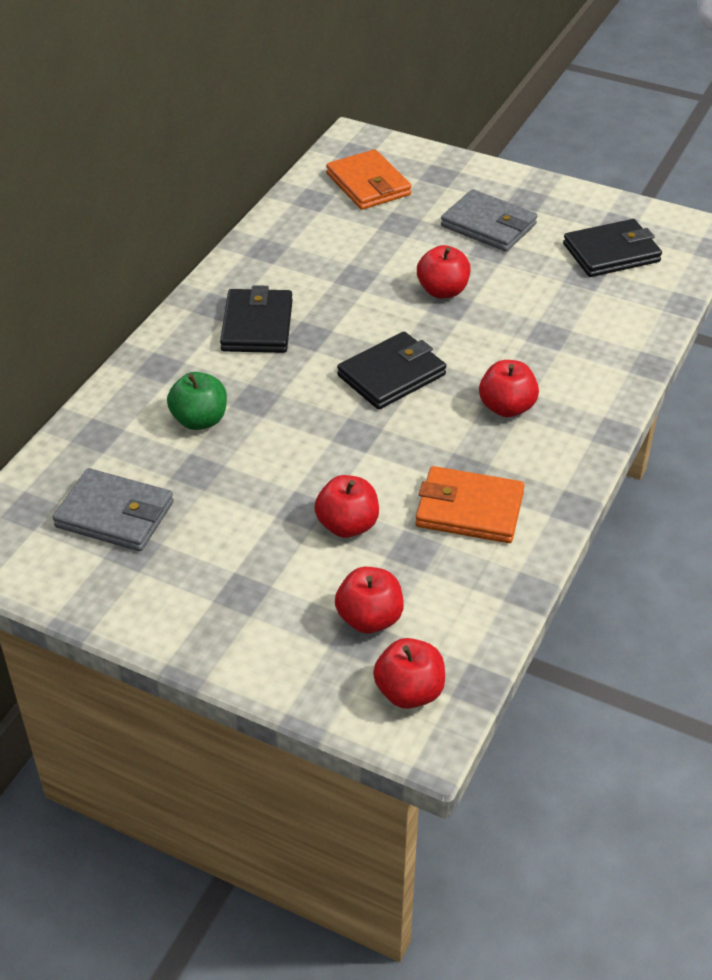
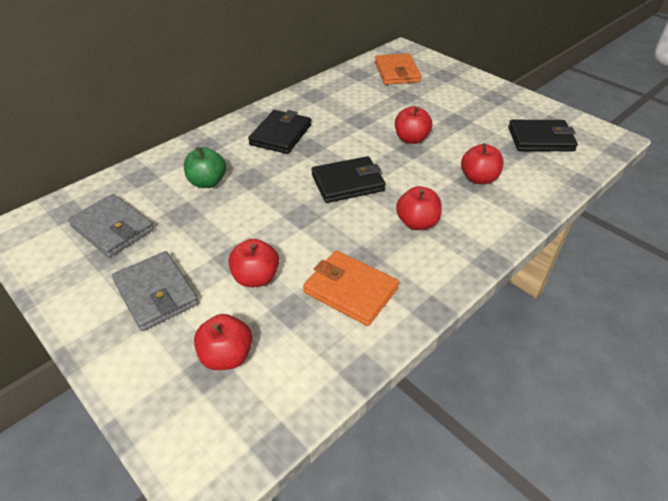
camera: 20 degrees right, 0 degrees up
(409, 692) = (218, 432): red apple -> red apple (478, 178)
(488, 225) = (462, 107): grey wallet -> grey wallet (156, 293)

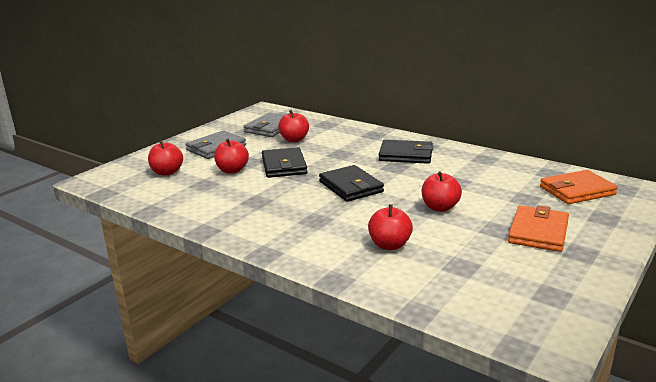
camera: 80 degrees right, 20 degrees down
(207, 182) = (328, 142): green apple -> none
(350, 290) = (223, 200): orange wallet -> orange wallet (538, 232)
(417, 223) = (307, 218): red apple -> red apple (294, 140)
(540, 139) = (499, 284): black wallet -> black wallet (284, 166)

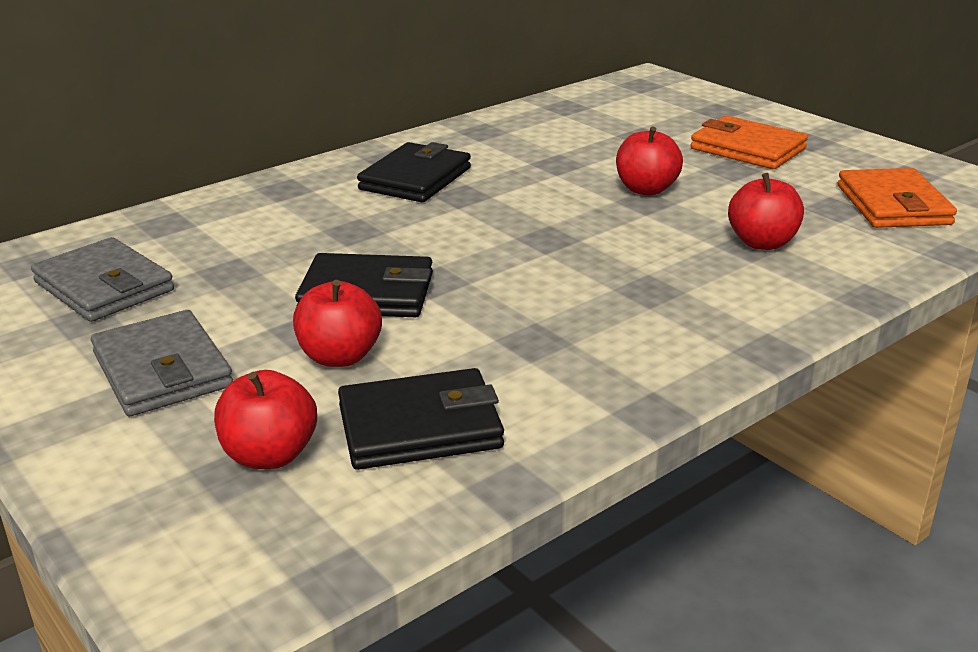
camera: 75 degrees left, 5 degrees up
(294, 140) = (221, 267): red apple -> none
(350, 187) = (523, 242): black wallet -> black wallet (420, 427)
(577, 191) = (633, 106): orange wallet -> orange wallet (893, 205)

